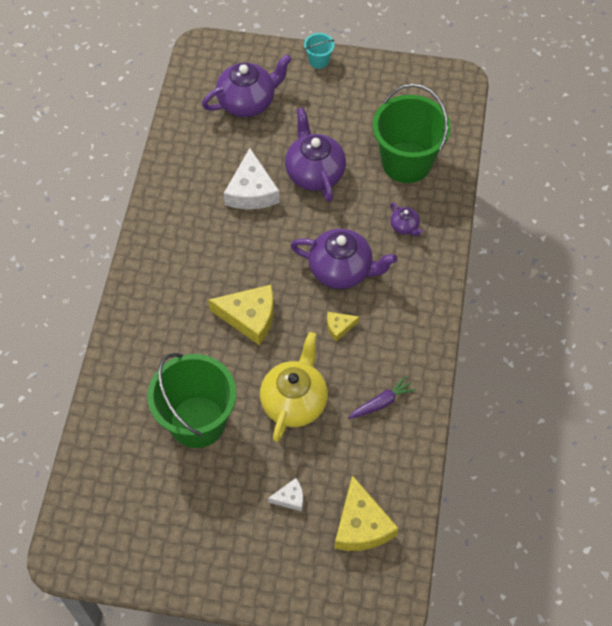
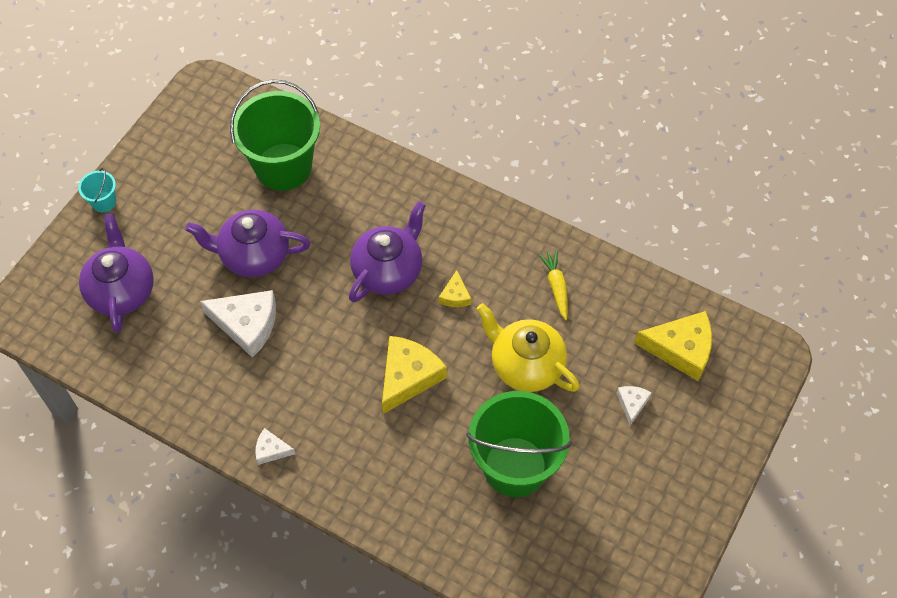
camera: 70 degrees left, 0 degrees up
(152, 246) = (271, 450): none -> white cheese
(381, 402) = (556, 287): purple carrot -> yellow carrot
(404, 226) = (361, 196): purple teapot -> none

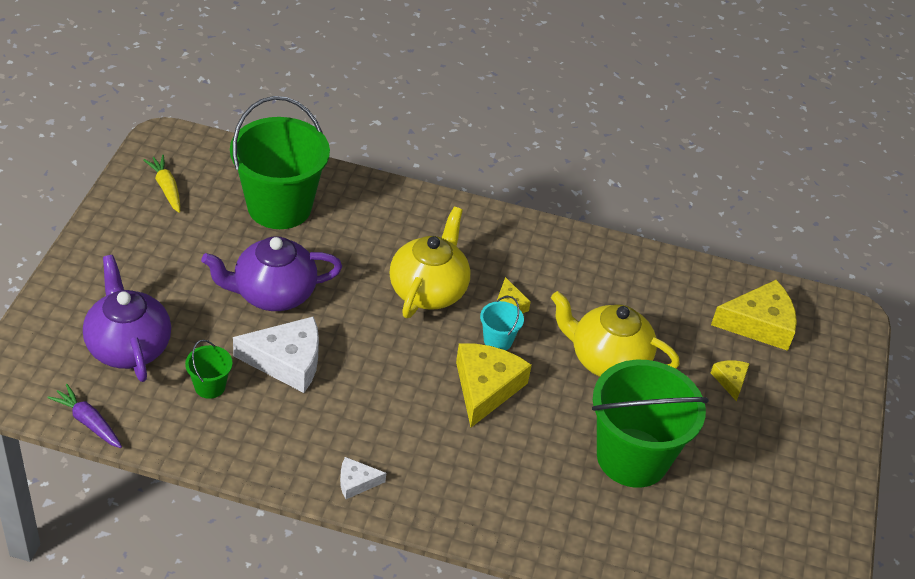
camera: 20 degrees left, 15 degrees down
(72, 358) = (88, 422): none -> purple carrot
(104, 202) = (80, 262): turquoise bucket -> turquoise bucket (498, 340)
(177, 339) = (210, 386): none -> green bucket
(388, 270) = (428, 290): purple teapot -> yellow teapot
(556, 287) = (611, 284): yellow carrot -> yellow carrot (166, 188)
(632, 404) = (730, 380): white cheese -> yellow cheese

